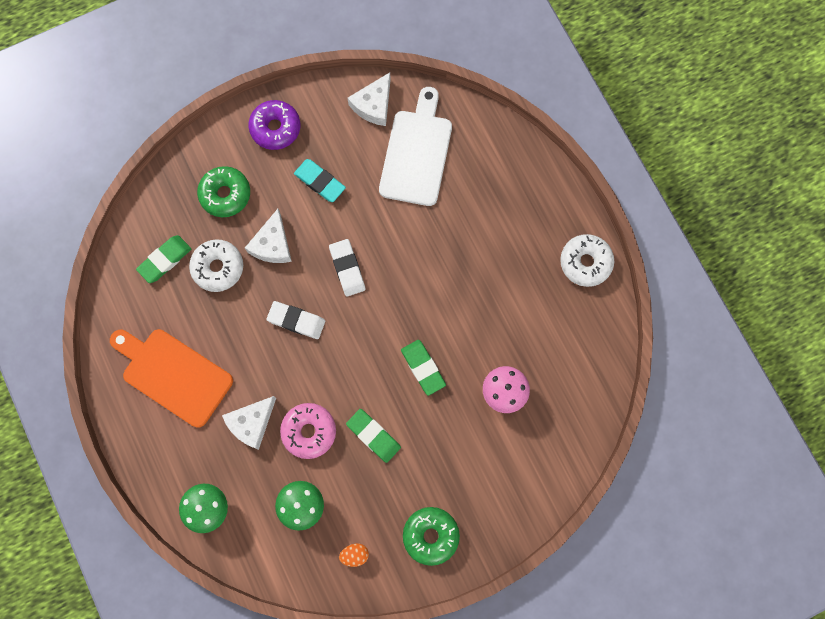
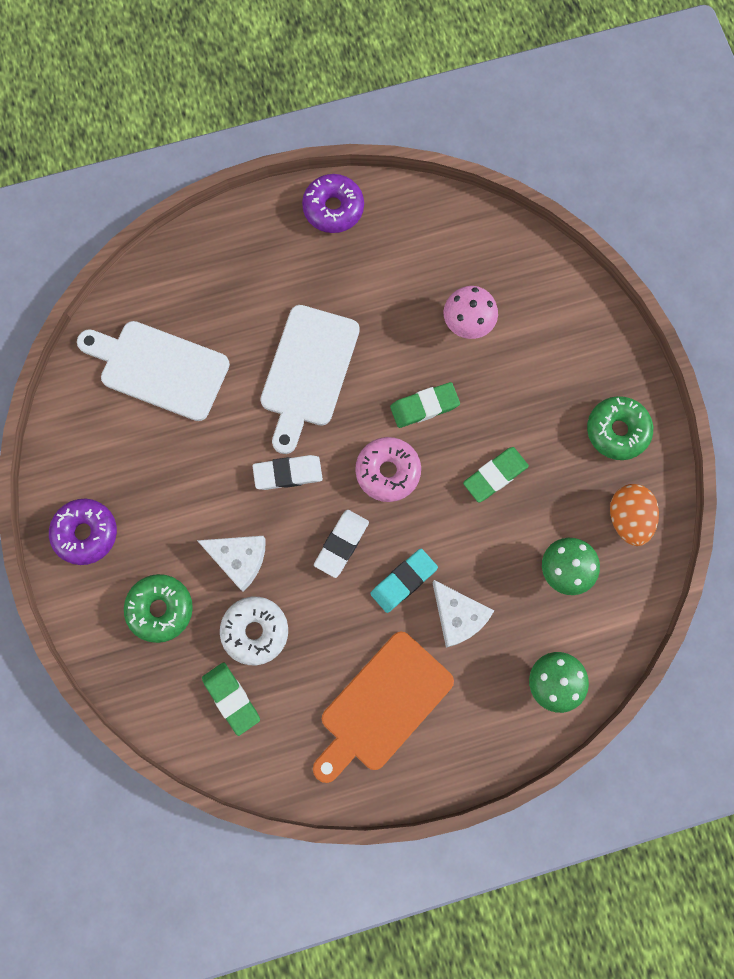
camera: 80 degrees left, 0 degrees up
(309, 431) = (478, 549): pink donut -> pink donut (388, 472)
(320, 182) = (170, 489): turquoise eraser -> turquoise eraser (403, 581)
(355, 554) = (628, 518): orange egg -> orange egg, size x1.79
(373, 105) = (84, 409): white cheese -> none
(436, 268) = (308, 371): none -> white cutting board
(585, 262) = (333, 209): white donut -> purple donut

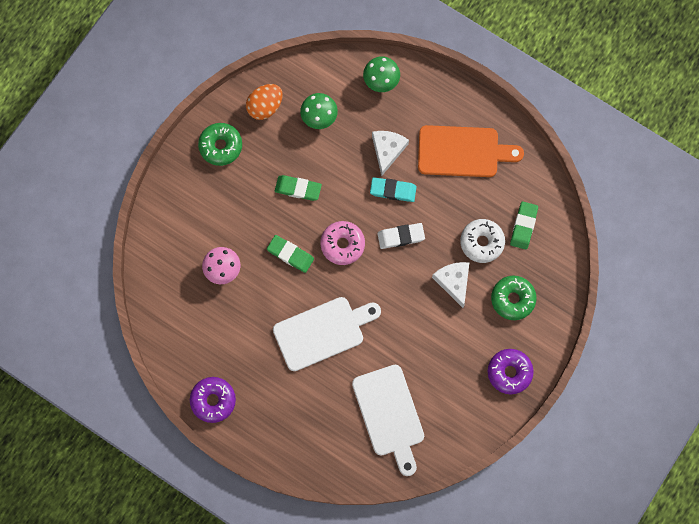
camera: 130 degrees left, 0 degrees up
(288, 473) = (387, 295): white eraser -> none

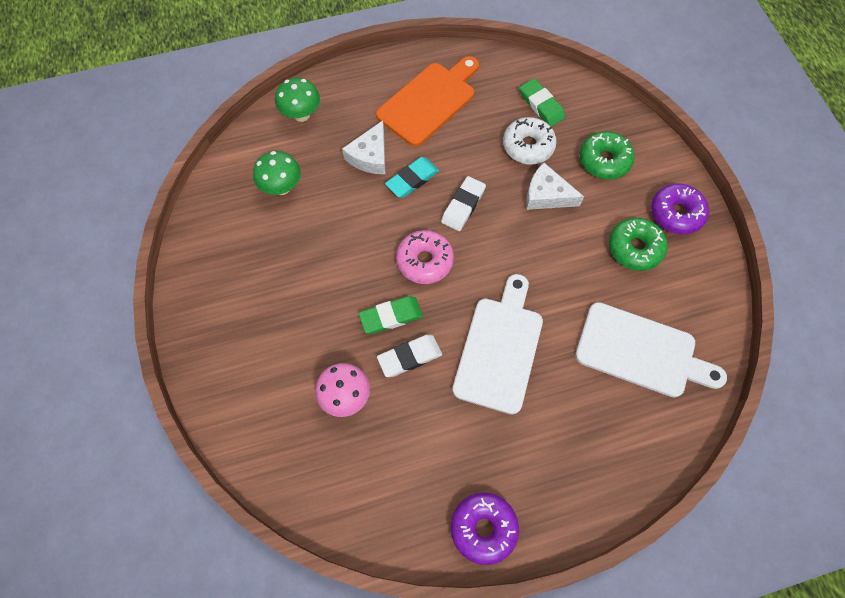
camera: 50 degrees left, 10 degrees down
(221, 146) = (218, 295): green donut -> green donut (634, 248)
(265, 106) = (222, 224): orange egg -> none
(275, 285) = (409, 357): none -> white eraser
(298, 189) = (331, 258): green eraser -> none
(387, 150) = (370, 156): white cheese -> white cheese turned 120 degrees counterclockwise

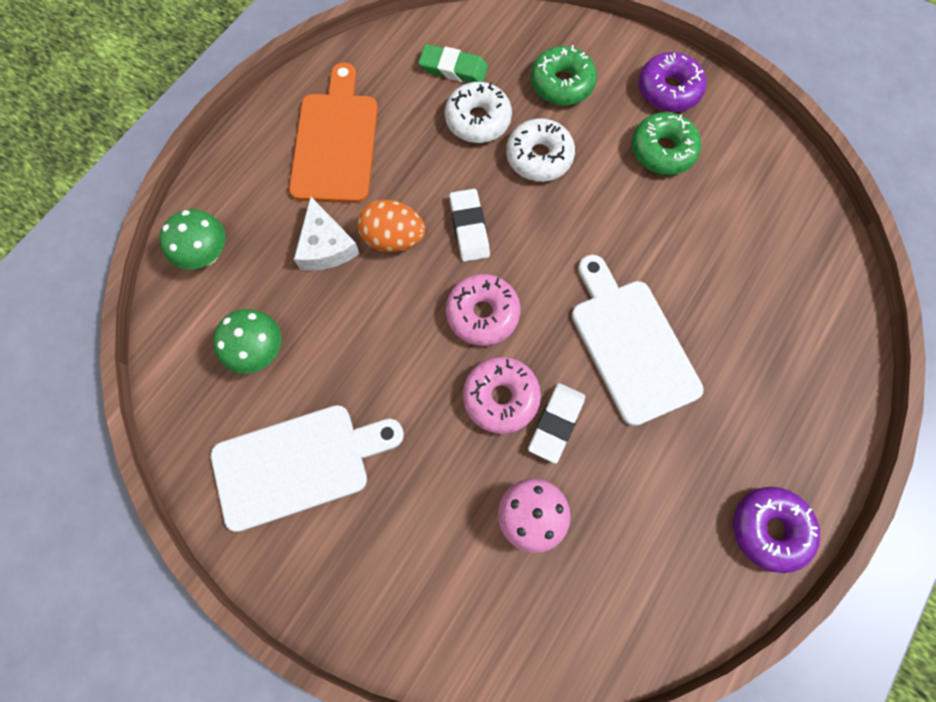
camera: 40 degrees left, 5 degrees up
(391, 316) = (501, 397): green eraser -> pink donut
(412, 179) = (393, 238): turquoise eraser -> orange egg
(546, 195) = (539, 157): white cheese -> white donut
(641, 352) = (752, 246): white cutting board -> white cutting board (298, 464)

